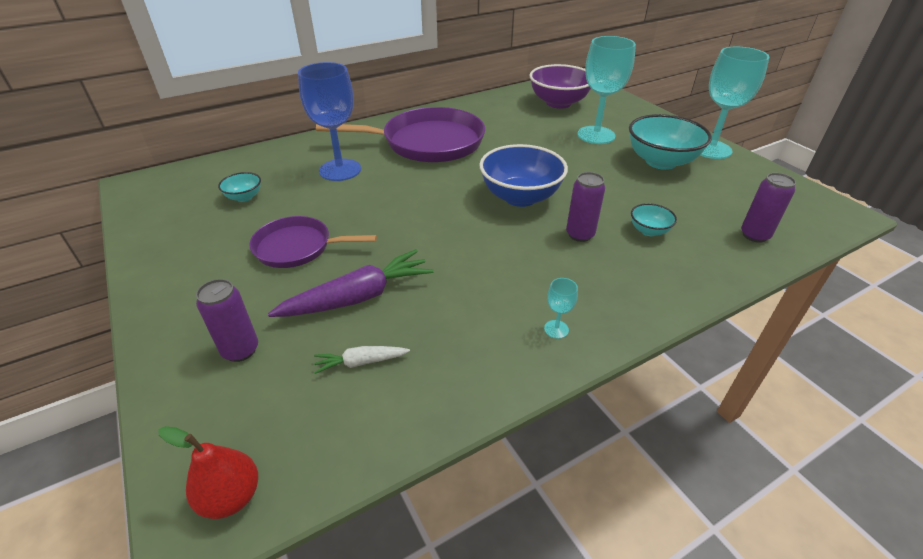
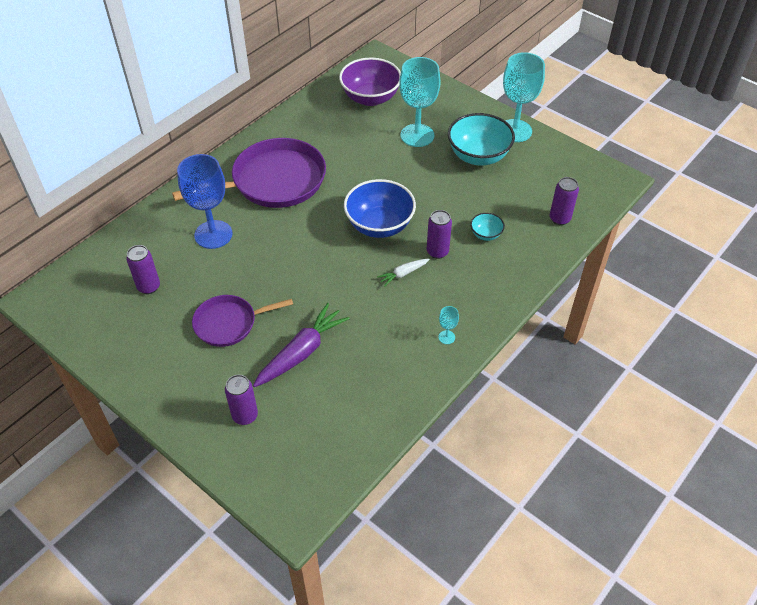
camera: 20 degrees left, 10 degrees up
(231, 497) = (303, 499): red pear -> none
(244, 197) = (149, 287): turquoise bowl -> purple can
(361, 362) = (331, 399): white carrot -> white carrot (403, 274)

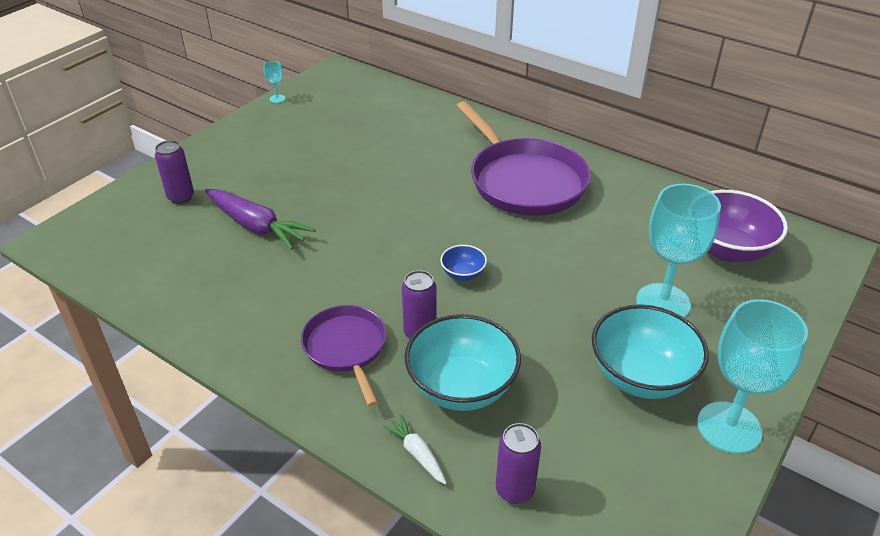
camera: 85 degrees right, 10 degrees down
(149, 287) = (352, 122): purple can -> none
(213, 234) = (428, 150): blue goblet -> none
(229, 323) = (301, 174): purple pan -> purple pan (346, 348)
(379, 225) = (463, 274): blue bowl -> blue bowl, size x0.47
(403, 274) = (376, 301): white carrot -> white carrot (417, 453)
(446, 337) = (265, 347): turquoise goblet -> turquoise goblet (277, 99)
(486, 234) = (461, 387): turquoise bowl -> turquoise bowl, size x2.11

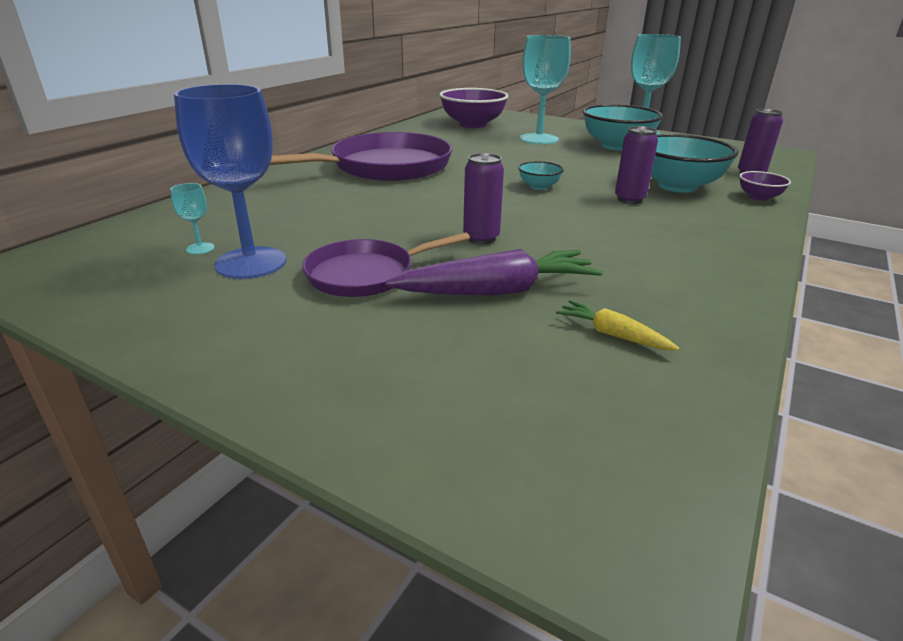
camera: 95 degrees left, 10 degrees down
(181, 197) = (428, 376): purple can -> purple can (481, 238)
(187, 265) = (612, 335): none -> yellow carrot
(256, 226) = (497, 291): purple carrot -> purple carrot turned 45 degrees clockwise
(277, 99) = (78, 316): turquoise goblet -> turquoise goblet (200, 248)
(324, 136) = (251, 263): none -> blue goblet
(346, 348) = (675, 225): purple pan -> purple pan (365, 274)
(417, 453) = (758, 197): white carrot -> purple bowl
(463, 274) = (539, 186): blue bowl -> turquoise bowl

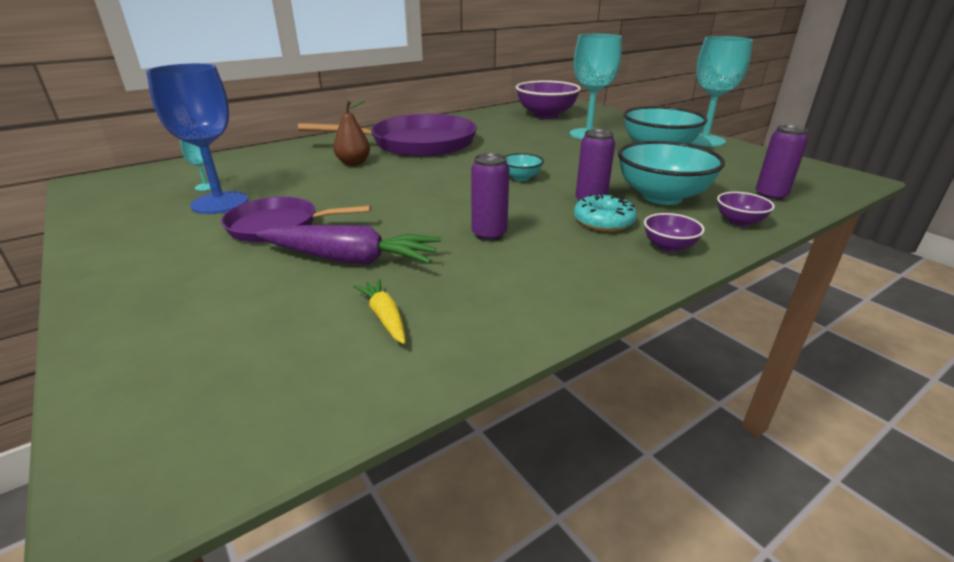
camera: 25 degrees right, 0 degrees up
(345, 196) = (353, 163): none -> brown pear
(481, 238) = (404, 214): purple can -> purple can (489, 235)
(664, 214) = (603, 222): none -> turquoise donut
(740, 226) = (668, 247): none -> purple bowl

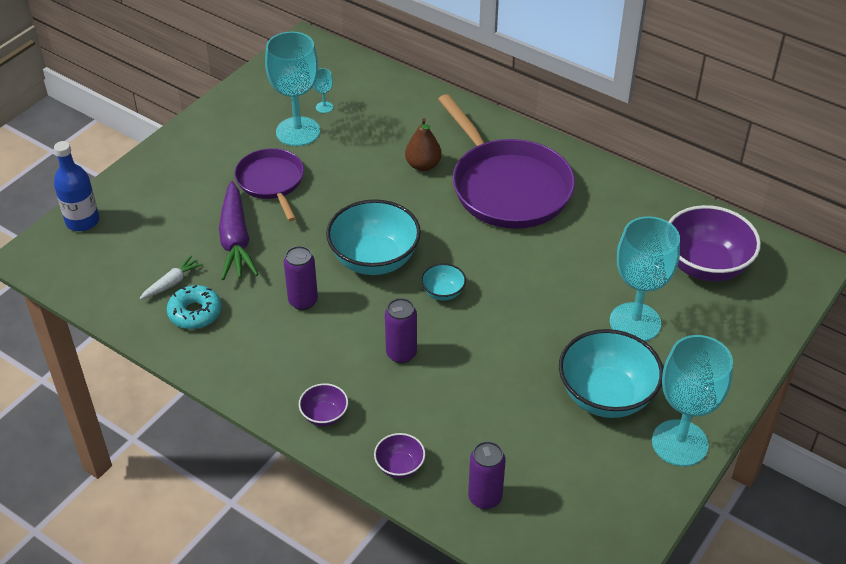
camera: 70 degrees right, 15 degrees up
(132, 396) = (82, 221): none -> blue bottle
(220, 203) = (298, 131): blue goblet -> turquoise goblet
(385, 317) = (172, 283): yellow carrot -> white carrot
(603, 222) = (358, 368): turquoise donut -> turquoise donut (195, 313)
(661, 197) = (440, 406): turquoise bowl -> turquoise bowl (374, 259)

